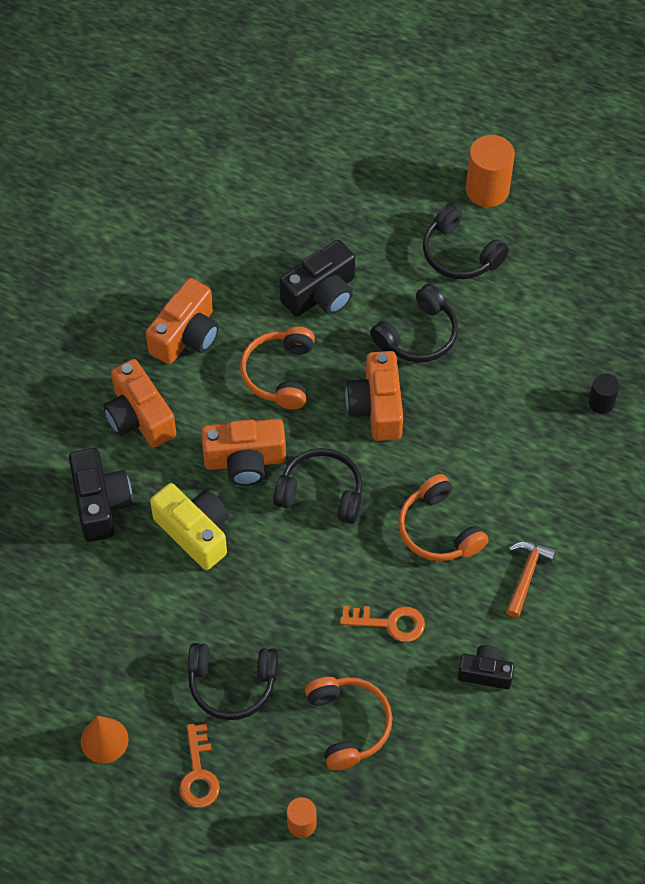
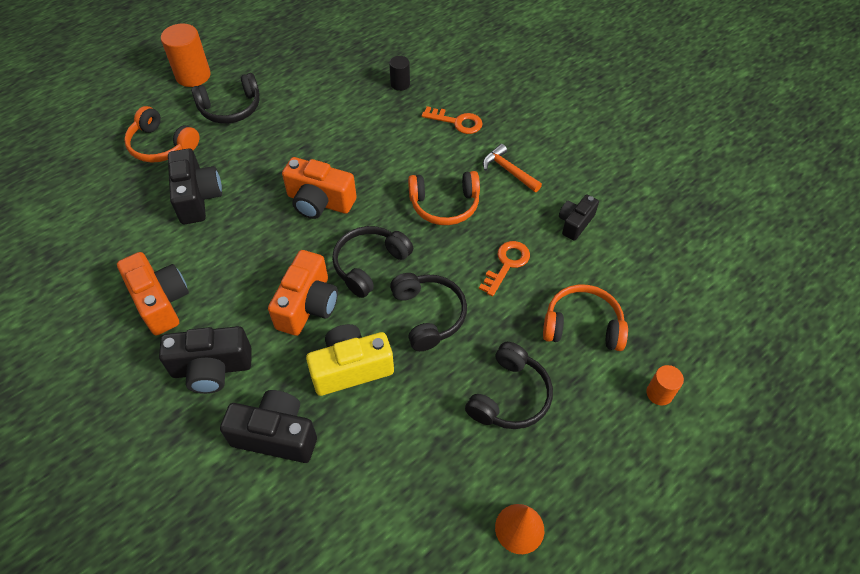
camera: 65 degrees left, 5 degrees down
(139, 417) = (212, 368): orange camera -> black camera
(198, 773) = (584, 457): orange key -> orange key (457, 122)
(280, 374) = (246, 251): orange headphones -> orange headphones (162, 145)
(418, 335) = (277, 155): black headphones -> black headphones (428, 315)

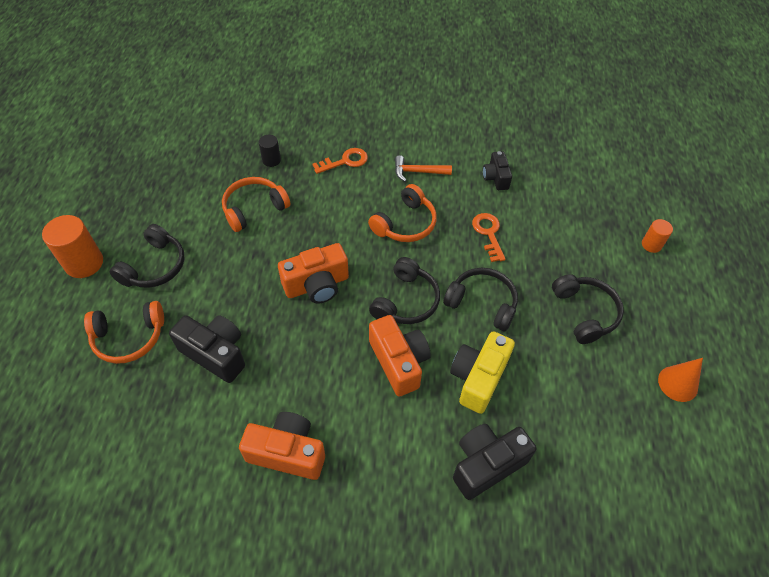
camera: 45 degrees left, 0 degrees up
(212, 368) = (388, 463): black camera -> none
(370, 264) = (406, 301): black headphones -> black headphones turned 150 degrees counterclockwise
(582, 326) = (572, 238): orange headphones -> orange headphones (254, 209)

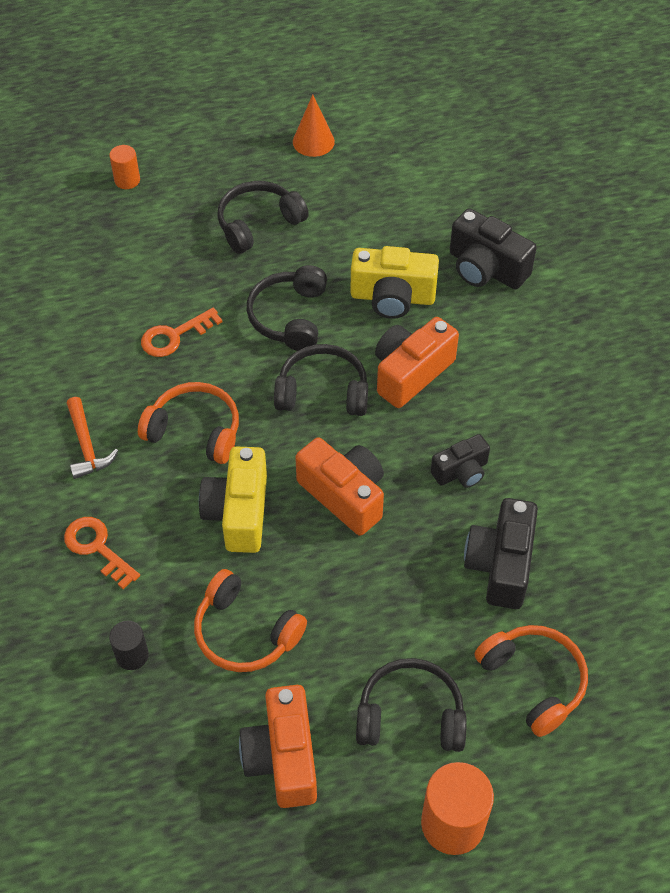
camera: 110 degrees left, 0 degrees up
(287, 452) = (573, 437): orange camera -> orange camera (283, 757)
(334, 228) = (238, 512): none -> yellow camera
(495, 178) = (65, 351): black camera -> black camera (461, 472)

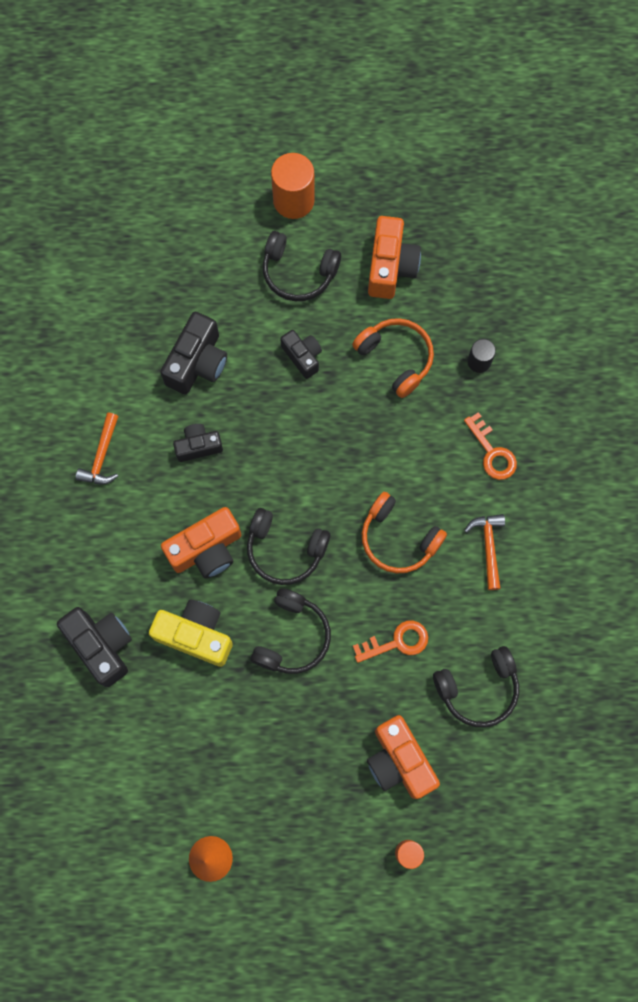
camera: 165 degrees left, 20 degrees up
(238, 512) = (379, 455): yellow camera -> none
(258, 224) = (293, 758): black headphones -> black headphones (478, 688)
(344, 495) = (294, 449): orange camera -> orange camera (399, 761)
(369, 605) = (302, 356): none -> black camera
(533, 681) = (207, 274): orange headphones -> none
(569, 436) = (102, 456): none -> orange hammer

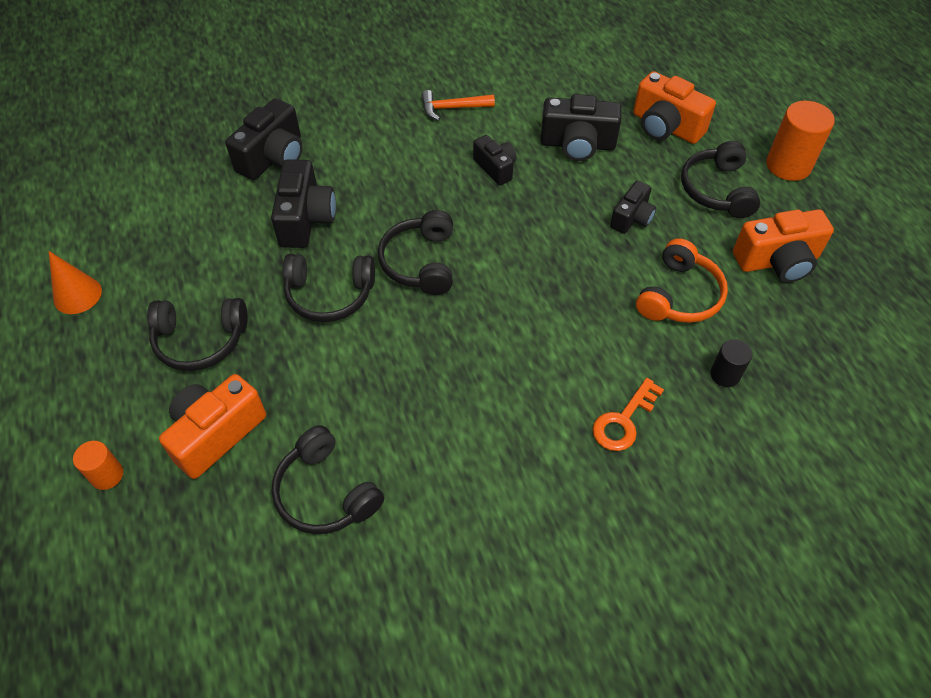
camera: 70 degrees right, 20 degrees down
(195, 635) = (306, 219): yellow camera -> black camera
(206, 549) = (395, 203): orange camera -> orange camera (665, 127)
(302, 757) = (200, 340): none -> black headphones
(397, 642) = (355, 390): orange key -> none
(398, 538) = (476, 357): orange headphones -> none
(488, 547) = (506, 451): orange hammer -> none

